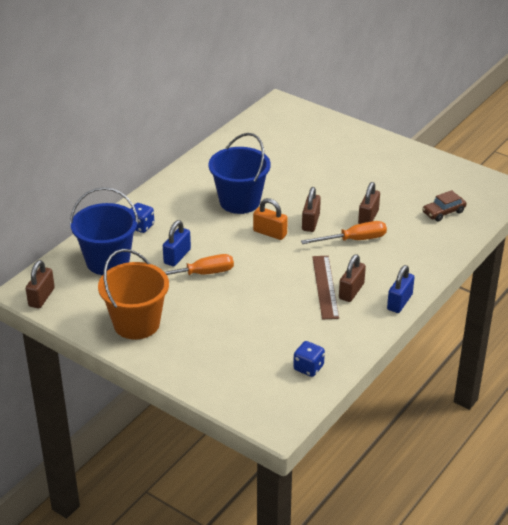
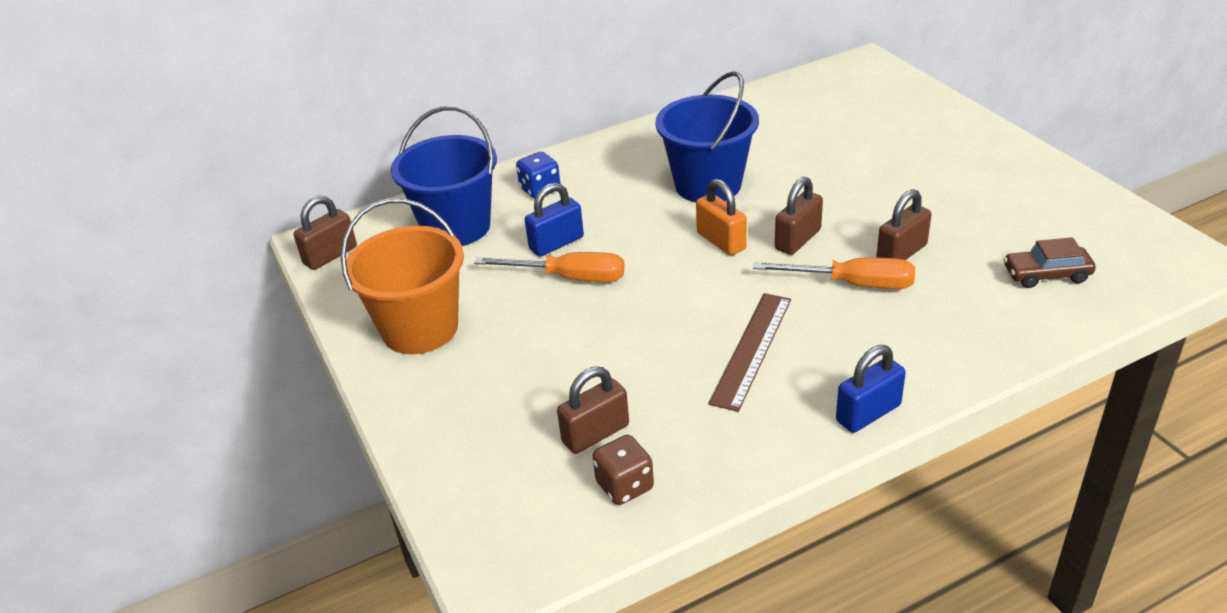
camera: 30 degrees right, 0 degrees up
(308, 368) = (625, 486): blue dice -> brown dice
(351, 291) = (792, 369): brown padlock -> brown padlock (595, 434)

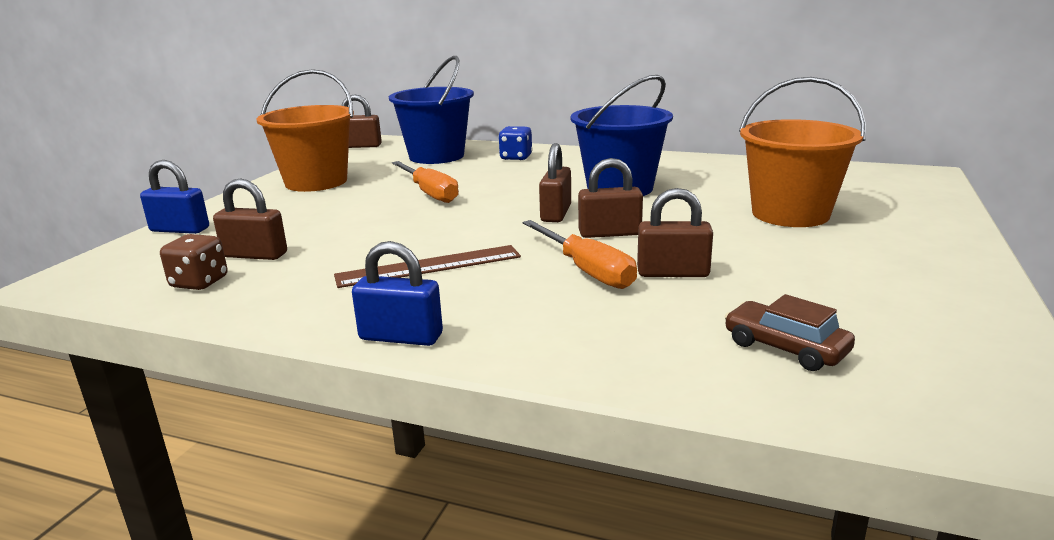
camera: 45 degrees right, 15 degrees down
(556, 243) = (463, 179): blue padlock -> blue padlock (180, 229)
(721, 241) = (556, 213): orange padlock -> brown padlock
(864, 152) = (790, 214): none -> orange bucket

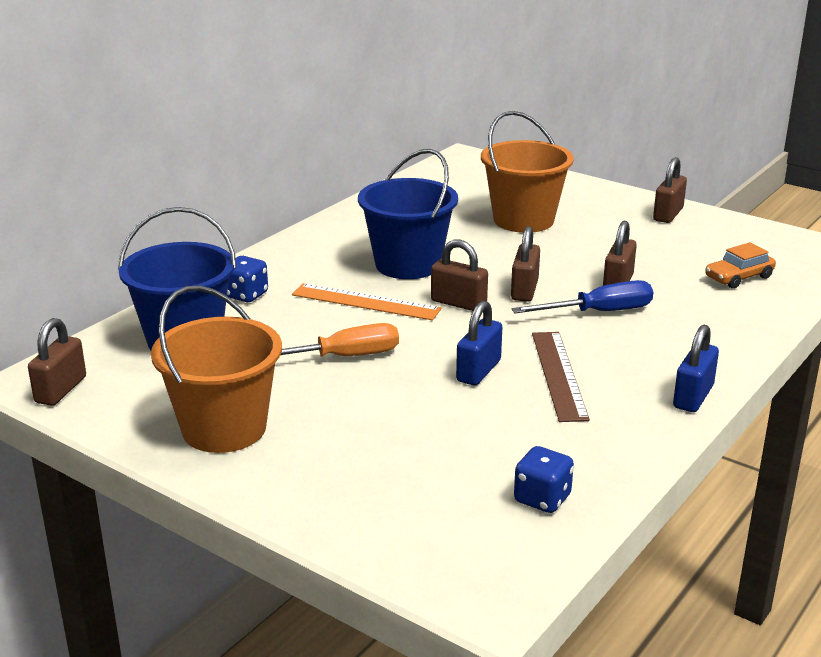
camera: 75 degrees left, 5 degrees up
(180, 229) = (354, 527): blue padlock -> blue padlock (478, 371)
(199, 282) = (542, 499): brown dice -> blue dice
(255, 255) = (479, 468): brown padlock -> brown padlock (668, 214)
(531, 186) = (365, 302): none -> orange ruler
(586, 270) = (599, 312): orange screwdriver -> blue screwdriver
(785, 348) = (739, 277): brown car -> orange car

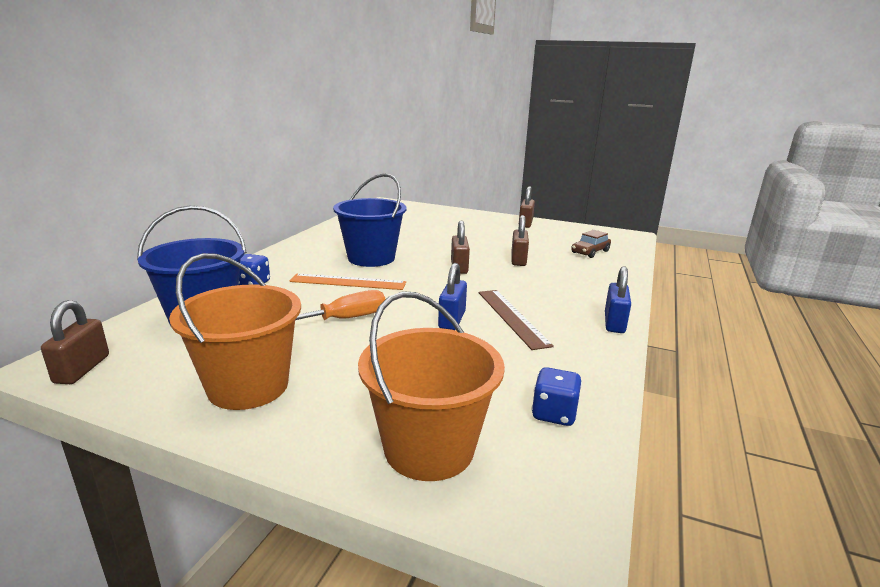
camera: 15 degrees left, 5 degrees down
(458, 303) = (417, 278): brown padlock -> none
(523, 220) = (438, 230): orange bucket -> orange bucket (429, 448)
(599, 312) = (516, 276): blue screwdriver -> none
(739, 277) = (590, 252): orange car -> brown car

